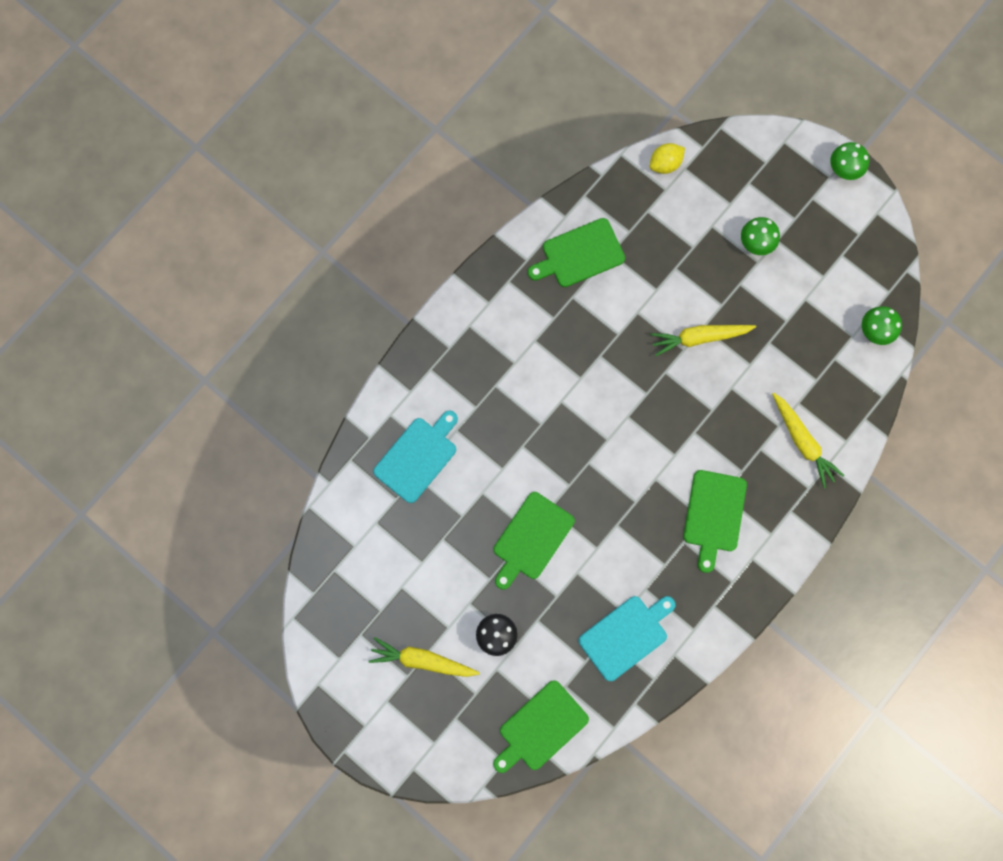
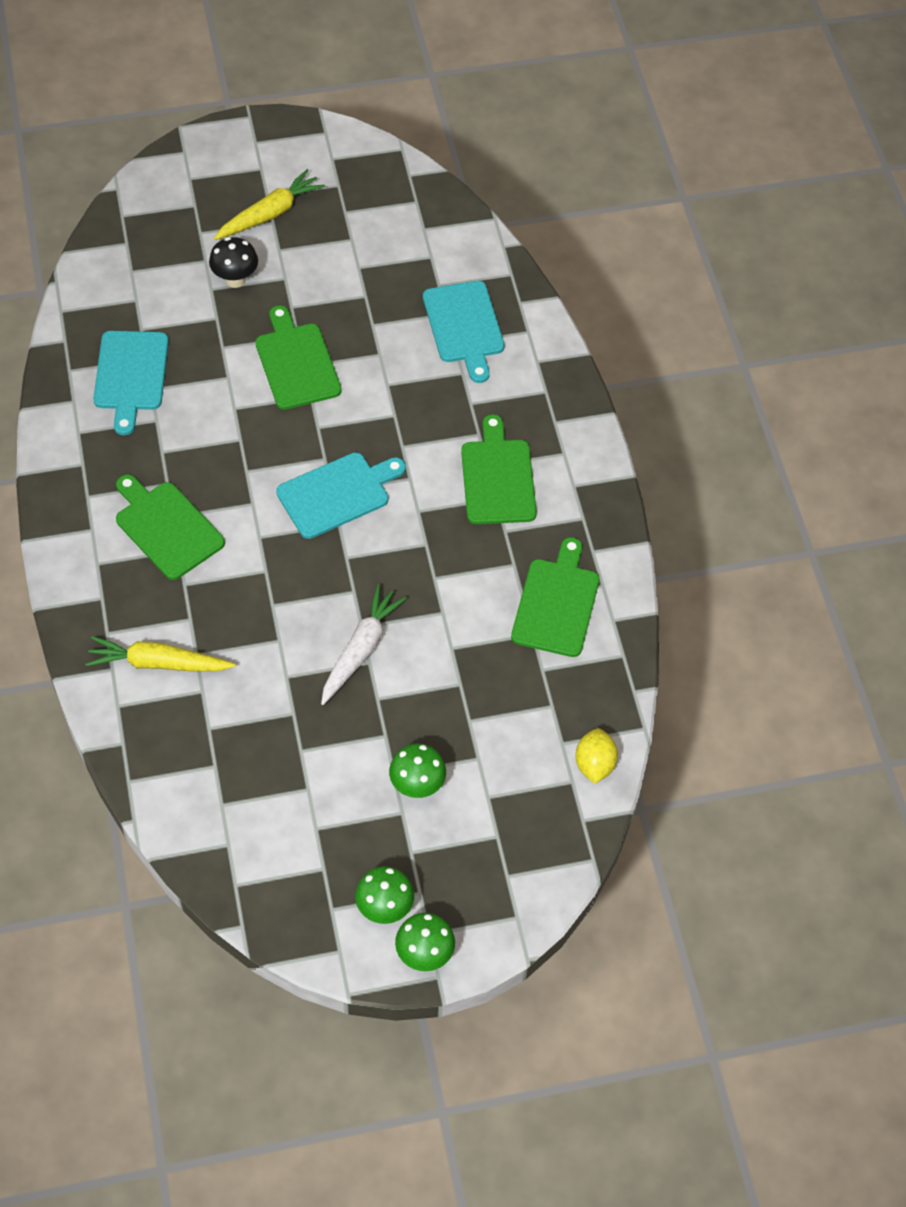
camera: 125 degrees right, 20 degrees down
(540, 728) = (120, 259): green cutting board -> green cutting board (497, 478)
(607, 434) = (337, 493): none -> turquoise cutting board
(699, 338) = (361, 649): yellow carrot -> white carrot
(874, 332) = (205, 830): green mushroom -> green mushroom (384, 909)

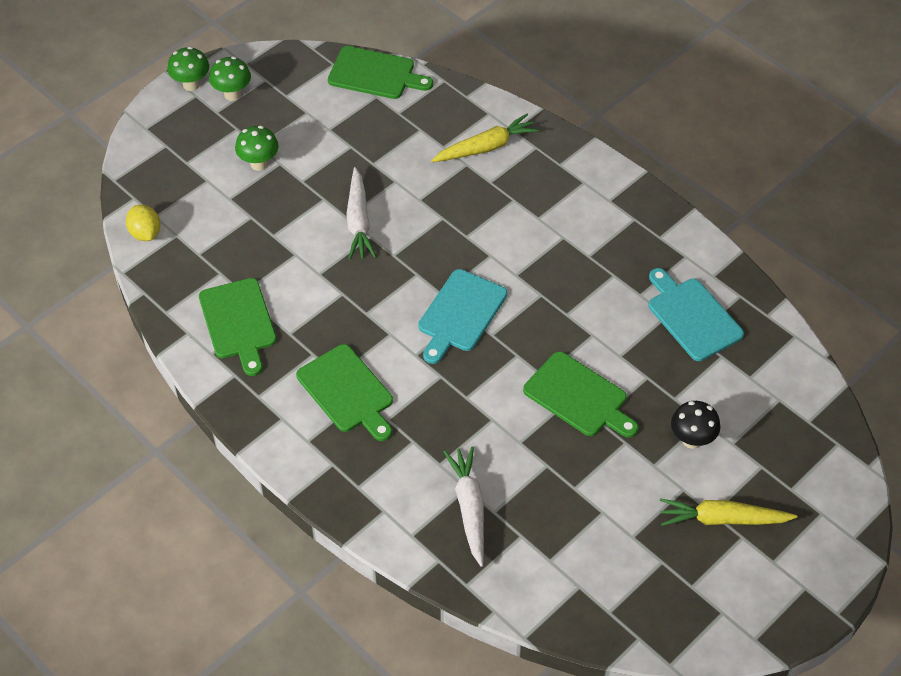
camera: 150 degrees right, 5 degrees down
(166, 527) = (560, 227): green cutting board -> green cutting board (375, 74)
(270, 214) = (722, 519): yellow carrot -> yellow carrot turned 75 degrees clockwise
(464, 326) = (469, 508): turquoise cutting board -> white carrot

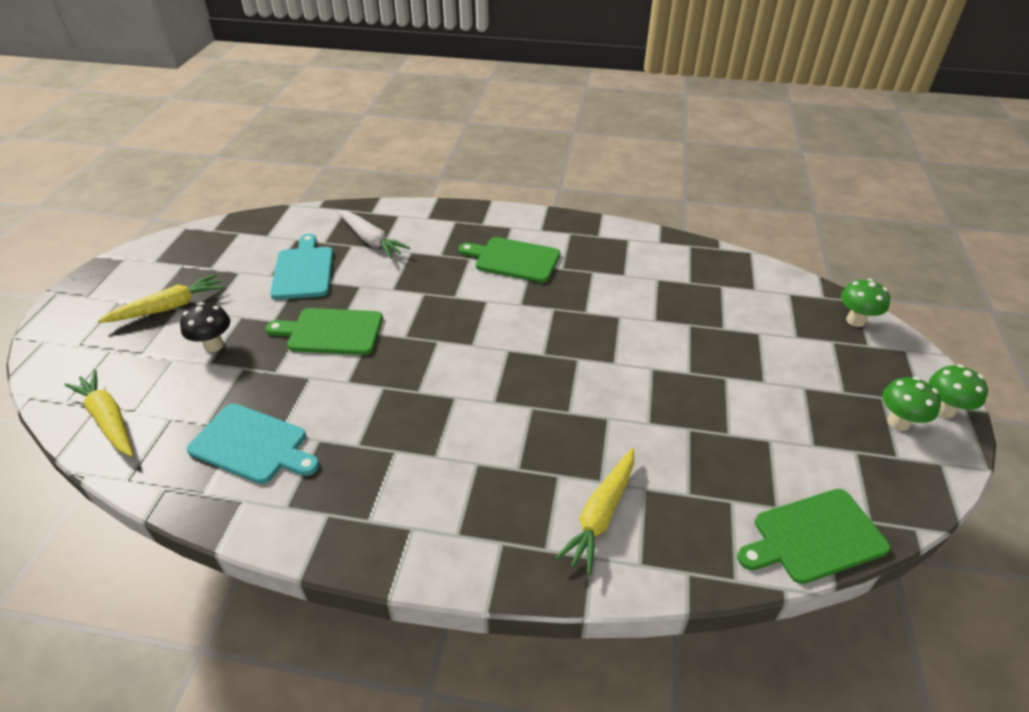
camera: 145 degrees right, 10 degrees down
(145, 233) = (777, 280): yellow lemon -> none
(238, 322) = (635, 262): green cutting board -> none
(259, 164) = (779, 372): green mushroom -> green mushroom (855, 320)
(358, 221) = (637, 369): white carrot -> none
(460, 314) = (477, 343): turquoise cutting board -> turquoise cutting board (303, 270)
(801, 402) = (108, 419): none -> yellow carrot

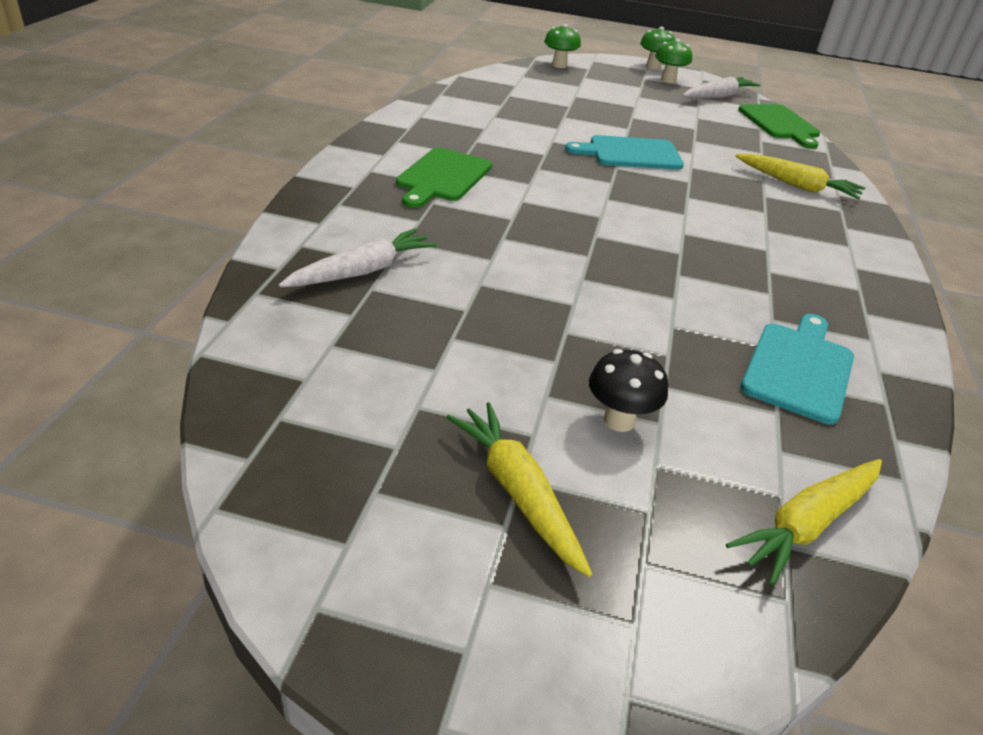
camera: 90 degrees left, 5 degrees down
(303, 270) = (430, 335): turquoise cutting board -> turquoise cutting board (630, 153)
(331, 332) = (582, 309): green cutting board -> none
(876, 474) = (718, 97): none -> white carrot

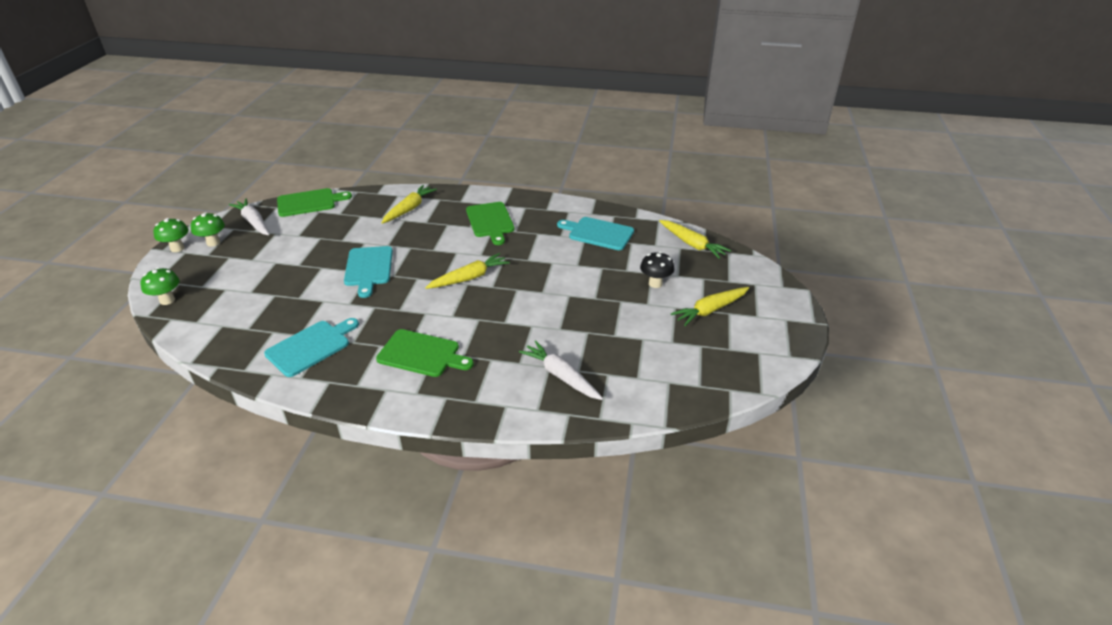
camera: 90 degrees left, 0 degrees up
(471, 121) = (311, 346): none -> turquoise cutting board
(616, 219) = (469, 278): none -> yellow carrot
(791, 249) = (490, 221): none -> green cutting board

